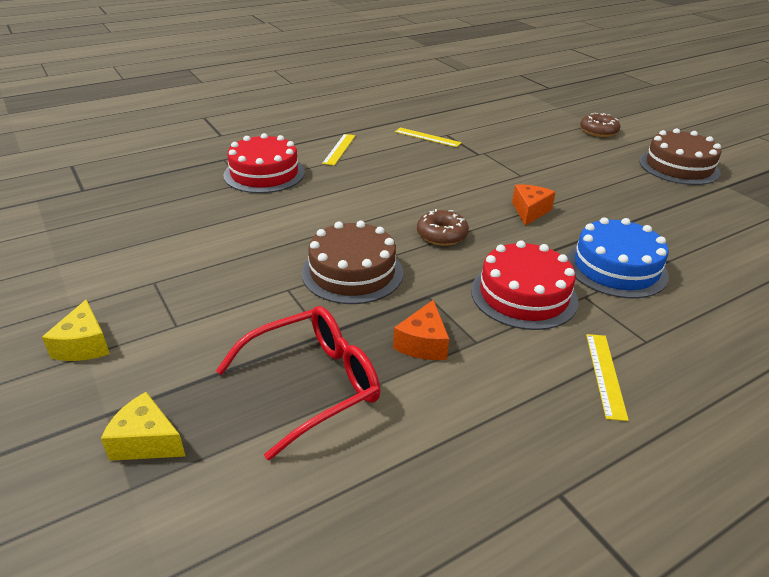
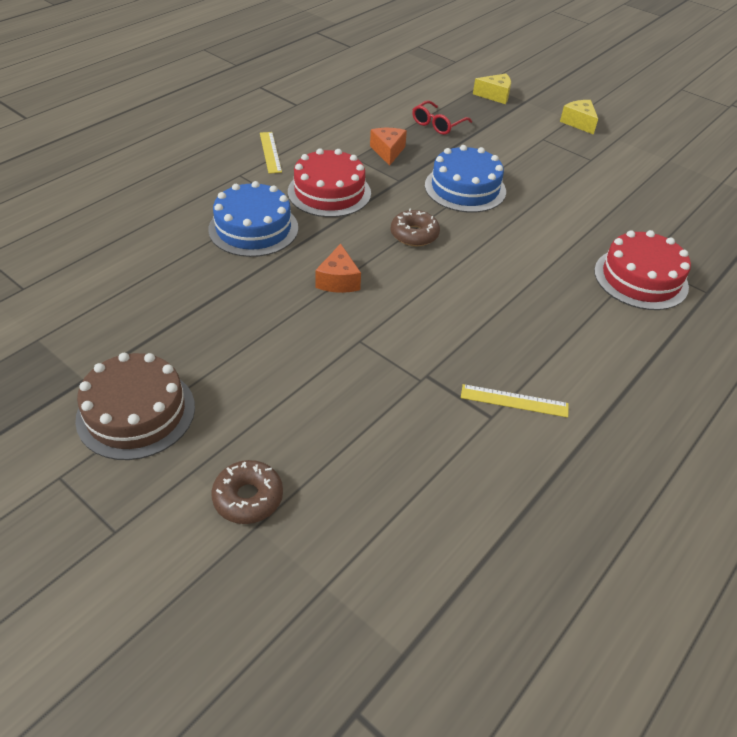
camera: 160 degrees right, 10 degrees up
(313, 384) = (438, 124): red glasses -> red glasses, size x0.61
(339, 149) = (605, 342): yellow ruler -> none
(352, 272) = (465, 188): brown cake -> blue cake

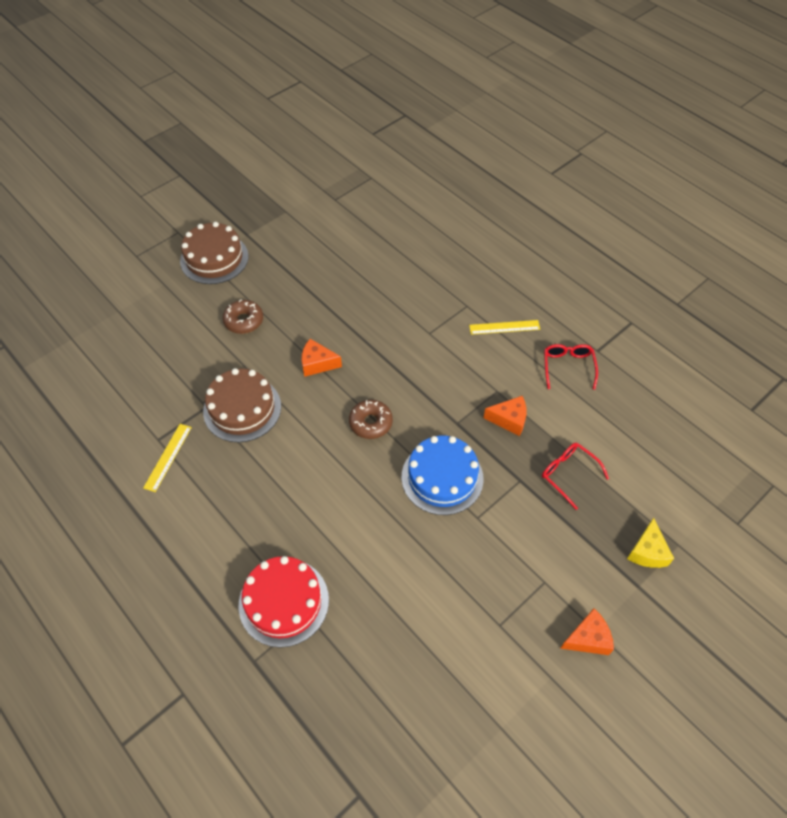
camera: 100 degrees right, 10 degrees up
(248, 498) = (138, 308): brown donut -> brown donut (244, 321)
(253, 228) = (389, 314): blue cake -> none
(318, 120) = (568, 367): none -> red glasses
(329, 192) = (438, 366): red cake -> none
(421, 339) = (242, 408): none -> brown cake
(578, 123) = (587, 638): yellow cheese -> orange cheese

